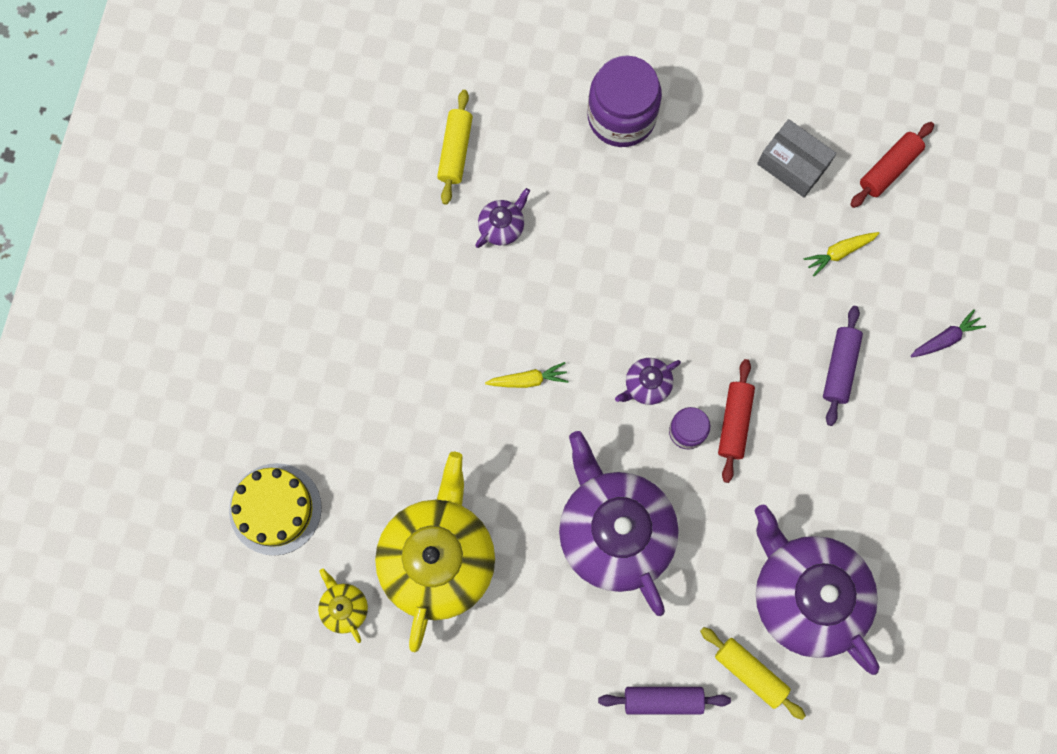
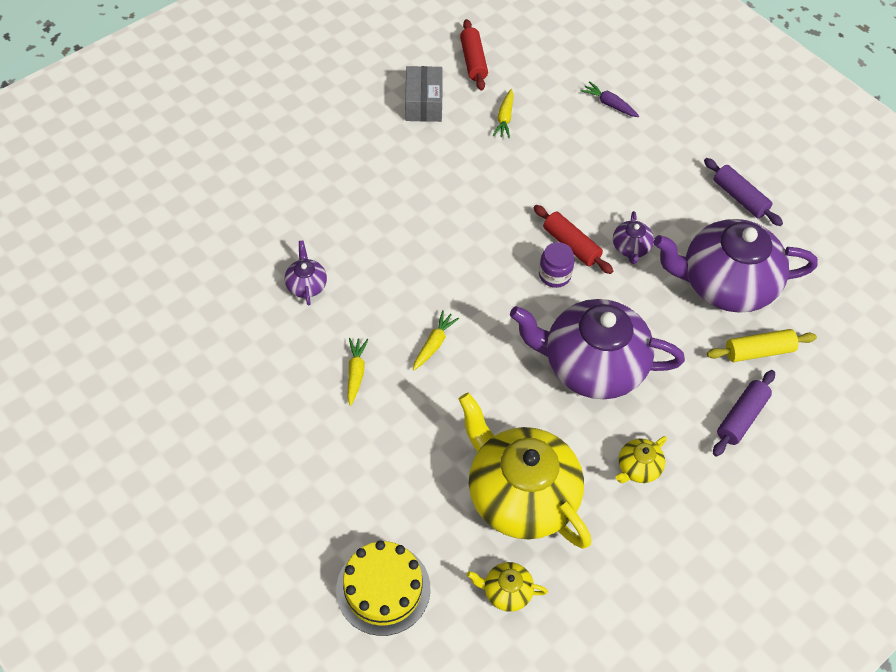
camera: 55 degrees left, 20 degrees down
(448, 337) = (356, 373): none -> yellow carrot
(455, 151) = (223, 276): yellow rolling pin -> none
(540, 640) = (638, 468): none -> yellow teapot
(621, 116) = (299, 168): purple jar -> none
(647, 385) = (501, 276): purple teapot -> purple teapot (631, 248)
(793, 164) = (424, 103): grey box -> grey box turned 75 degrees counterclockwise
(840, 368) = (582, 166): purple rolling pin -> purple rolling pin (740, 198)
(945, 338) = (609, 104): purple carrot -> purple carrot turned 60 degrees counterclockwise

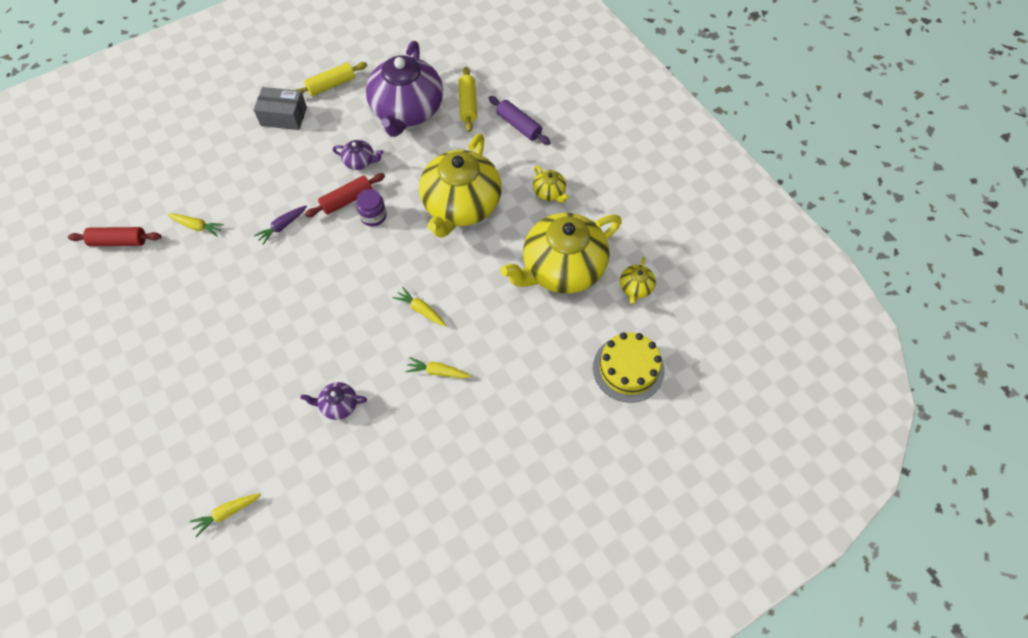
camera: 80 degrees left, 5 degrees up
(186, 215) = (227, 513): none -> yellow carrot
(424, 103) = (156, 288): grey box -> grey box (283, 116)
(592, 365) = (461, 205): purple teapot -> yellow teapot
(609, 104) = (208, 149): purple carrot -> purple carrot (282, 226)
(740, 198) = (331, 85): purple rolling pin -> yellow rolling pin

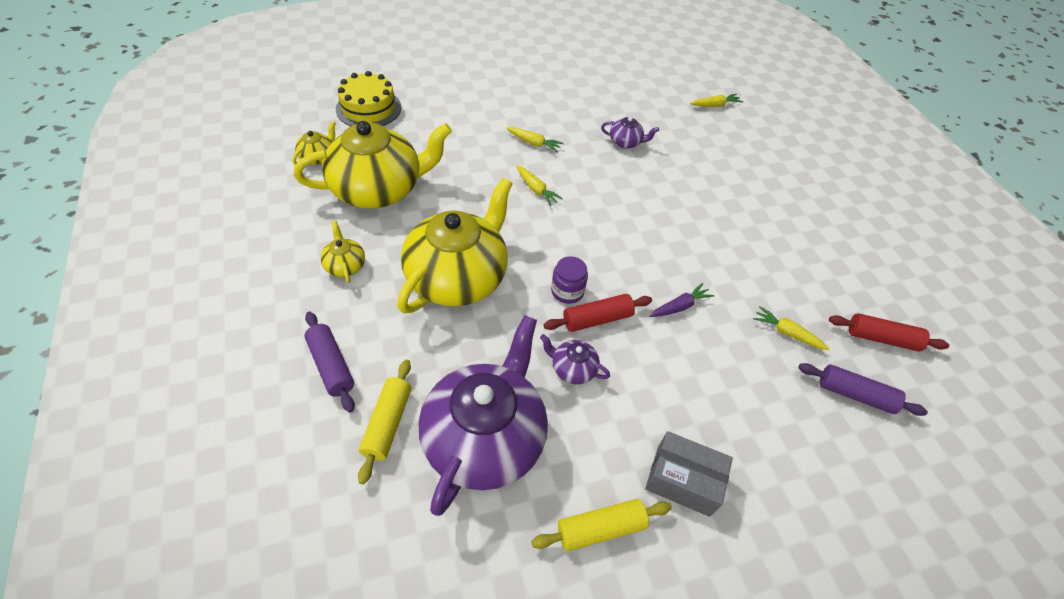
camera: 170 degrees left, 10 degrees down
(156, 192) = (855, 395): none -> purple rolling pin

